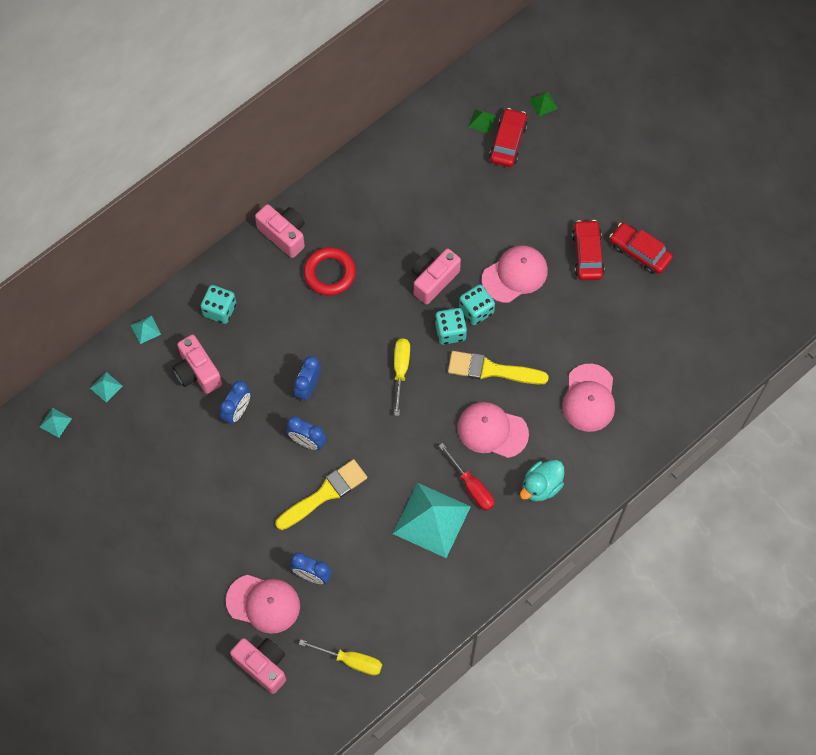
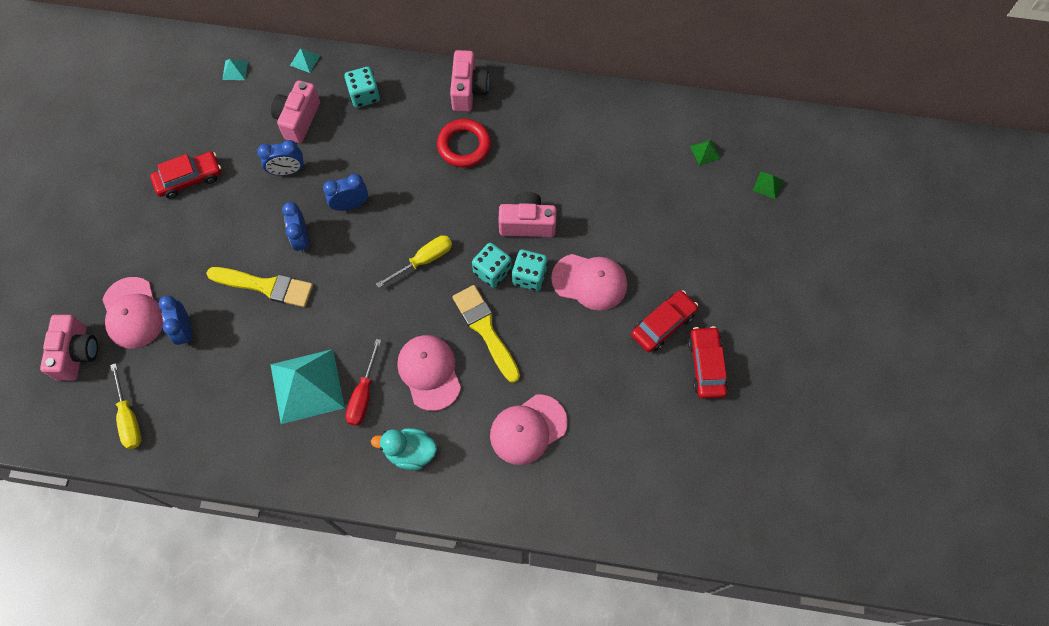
camera: 50 degrees right, 0 degrees up
(55, 422) = (178, 60): turquoise pyramid -> none
(508, 142) = (705, 185): red car -> red car (189, 179)

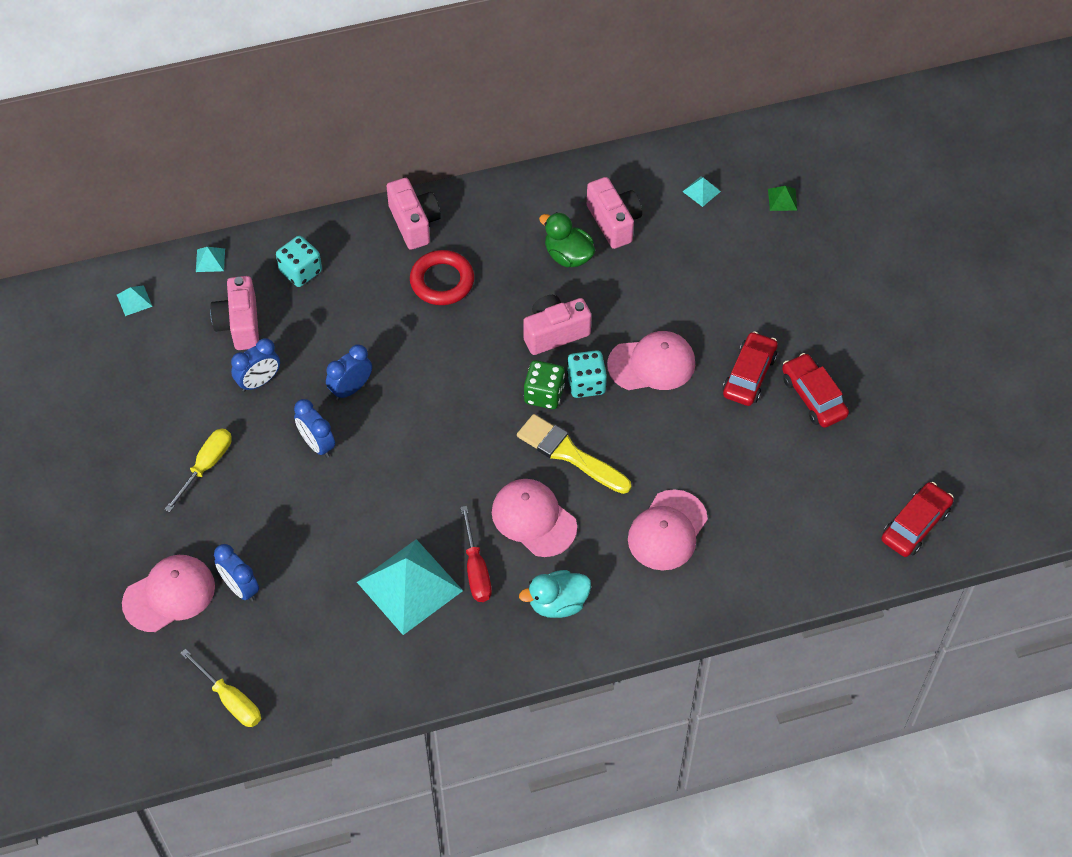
camera: 25 degrees left, 10 degrees down
(77, 353) = (129, 661): pink camera -> pink camera (614, 222)
(133, 313) = (169, 594): pink cap -> pink cap turned 75 degrees counterclockwise
(189, 179) = (150, 433): red car -> red car (915, 525)
(265, 286) = (305, 507): yellow brush -> none
(424, 260) = (464, 412): yellow screwdriver -> yellow screwdriver (206, 466)
(492, 271) = (544, 394): turquoise dice -> green dice
(571, 164) = (568, 256): none -> green duck
(705, 152) = (701, 191): green pyramid -> turquoise pyramid

